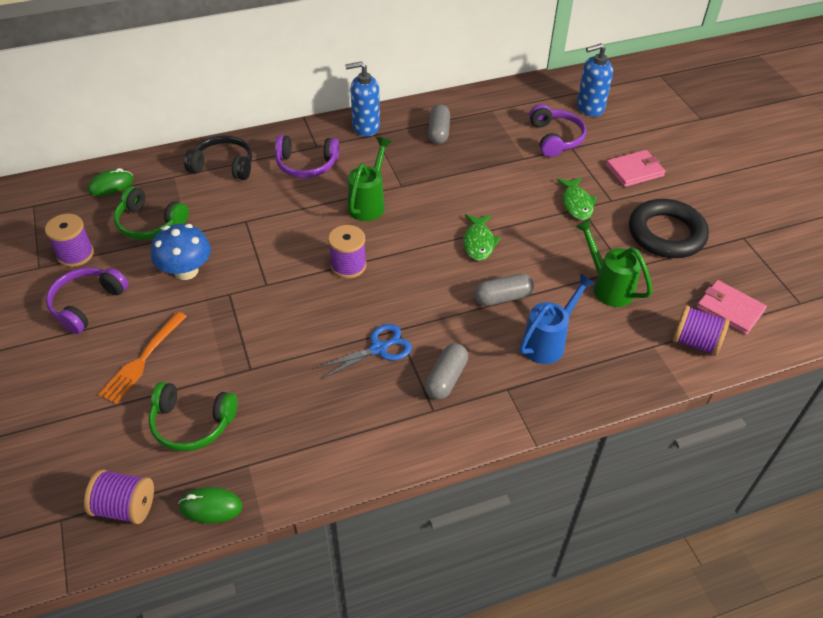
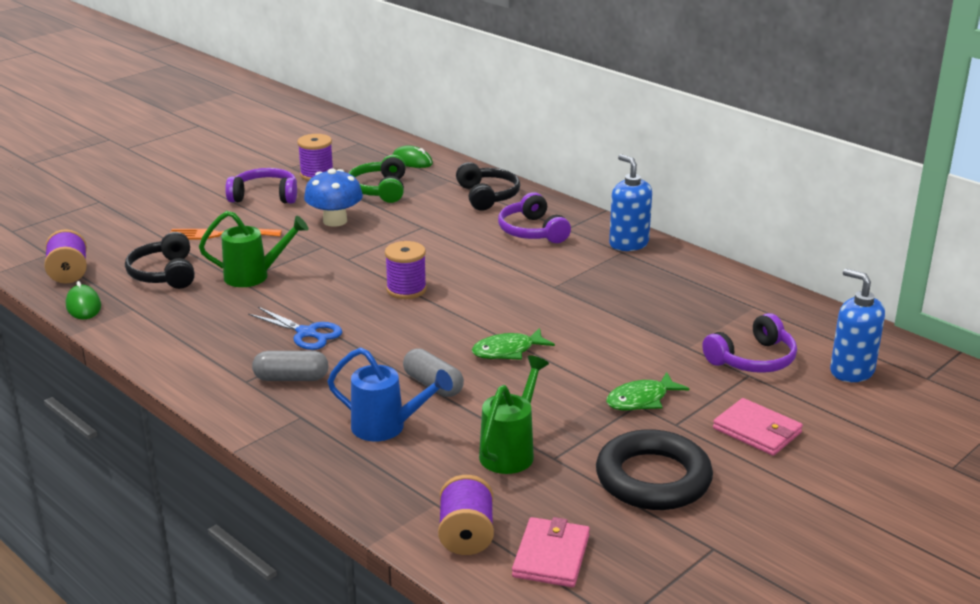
camera: 65 degrees right, 20 degrees down
(192, 423) = (164, 274): green headphones -> black headphones
(369, 203) = (508, 276): green watering can -> green watering can (254, 276)
(439, 132) = (671, 285): grey capsule -> none

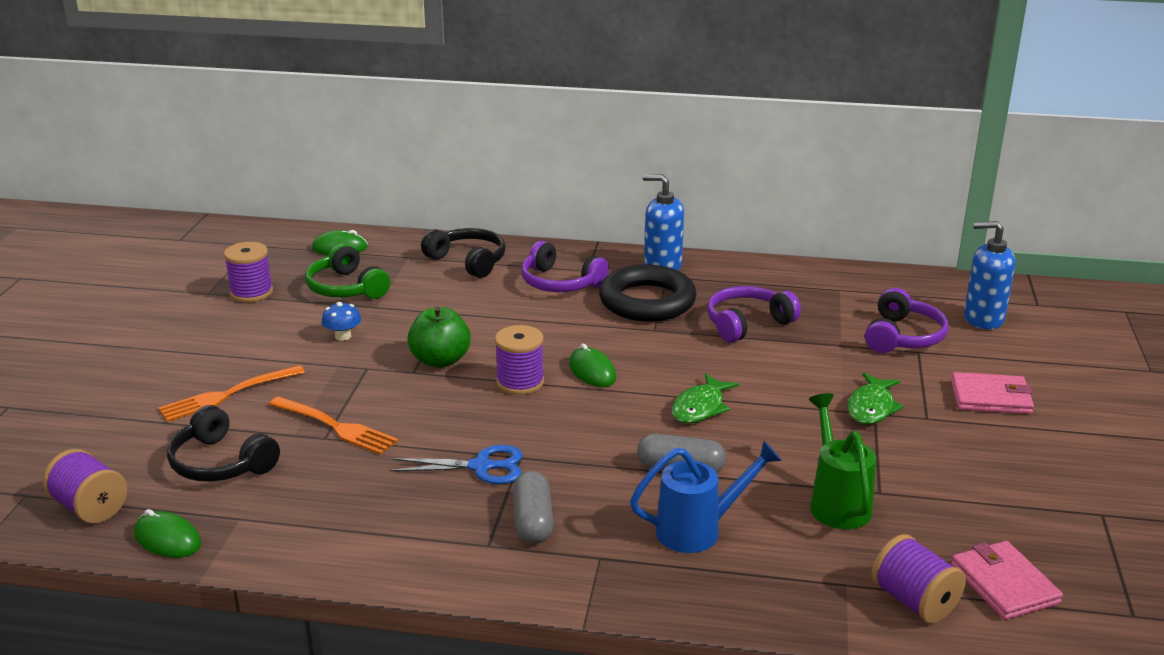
camera: 35 degrees left, 0 degrees up
(254, 276) = (336, 427): green watering can -> orange fork
(265, 196) = (222, 334): purple headphones -> purple headphones (747, 323)
(291, 378) = (533, 521): grey capsule -> grey capsule turned 60 degrees counterclockwise
(335, 221) = (343, 336): blue mushroom -> blue mushroom, size x0.55
(374, 257) = (440, 360): none -> green apple
(466, 300) = (592, 371): none -> green mouse
(653, 478) = (978, 474): black ring -> black ring (647, 301)

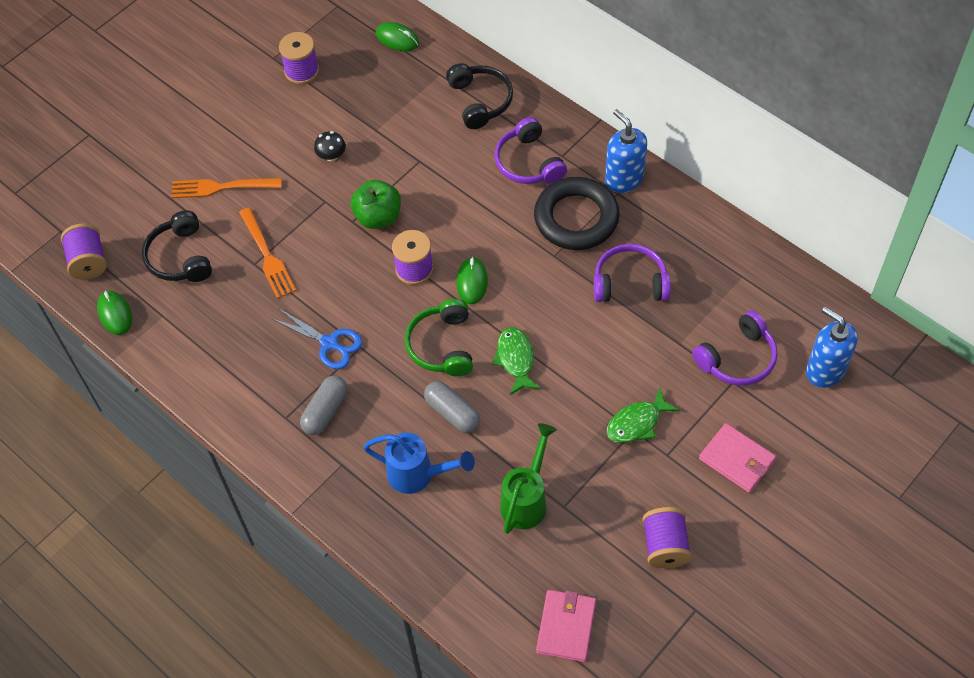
camera: 35 degrees right, 30 degrees up
(343, 336) = (331, 156): blue mushroom -> black mushroom
(346, 288) = (369, 96): green headphones -> green headphones (442, 345)
(700, 407) = (515, 359): green fish -> green fish turned 105 degrees clockwise
(914, 601) = (496, 607): purple spool -> purple spool (665, 545)

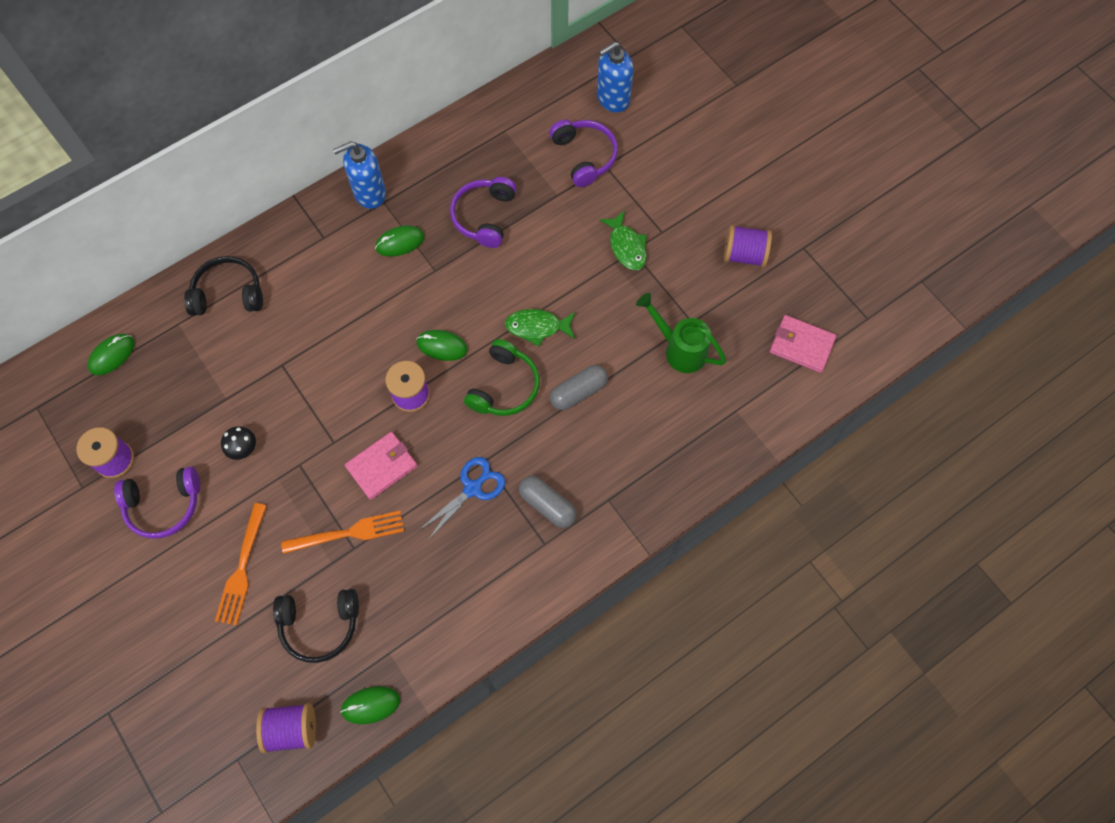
camera: 80 degrees left, 10 degrees up
(378, 217) = (337, 416): green apple -> none
(418, 475) = (635, 433): blue watering can -> none
(442, 345) = (504, 386): green headphones -> green headphones turned 75 degrees counterclockwise
(528, 163) = (321, 268): purple headphones -> purple headphones (164, 505)
(576, 218) = (400, 242): black ring -> green mouse
(737, 460) = (678, 183): pink wallet -> pink wallet (382, 466)

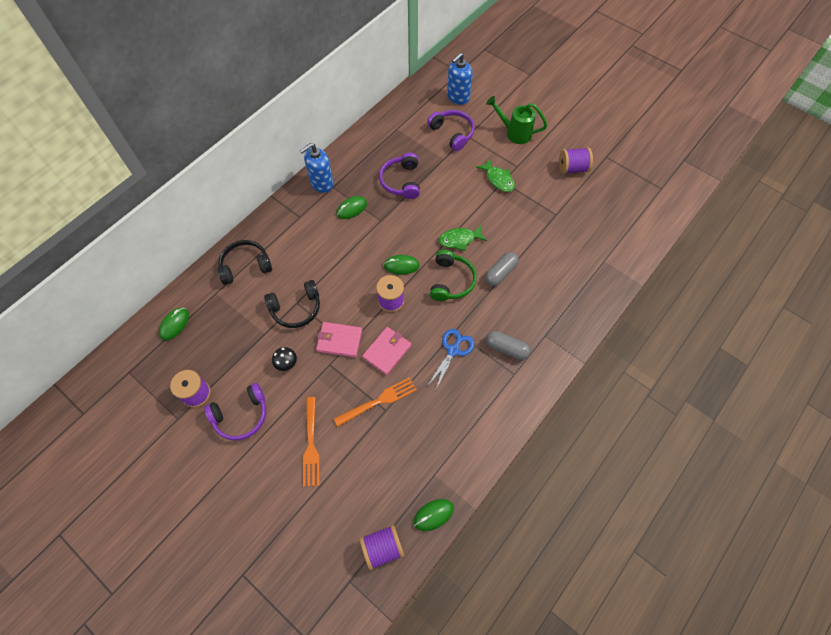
camera: 15 degrees left, 5 degrees down
(320, 625) = (379, 469): black headphones -> black headphones (296, 309)
(679, 349) = (554, 232): green watering can -> green watering can (514, 133)
(801, 345) = (628, 212): pink wallet -> pink wallet (339, 340)

